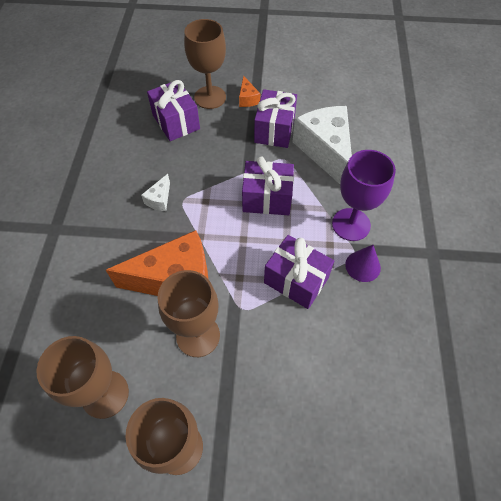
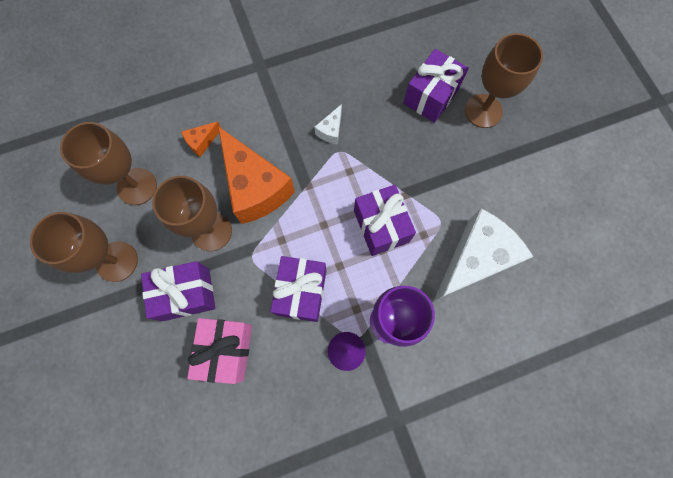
camera: 65 degrees right, 15 degrees up
(159, 199) = (331, 130): white cheese -> white cheese turned 60 degrees counterclockwise
(247, 99) = (504, 148): orange cheese -> orange cheese (202, 142)
(274, 130) = (475, 195): purple gift -> purple gift (186, 294)
(323, 366) = (226, 350): none -> pink gift

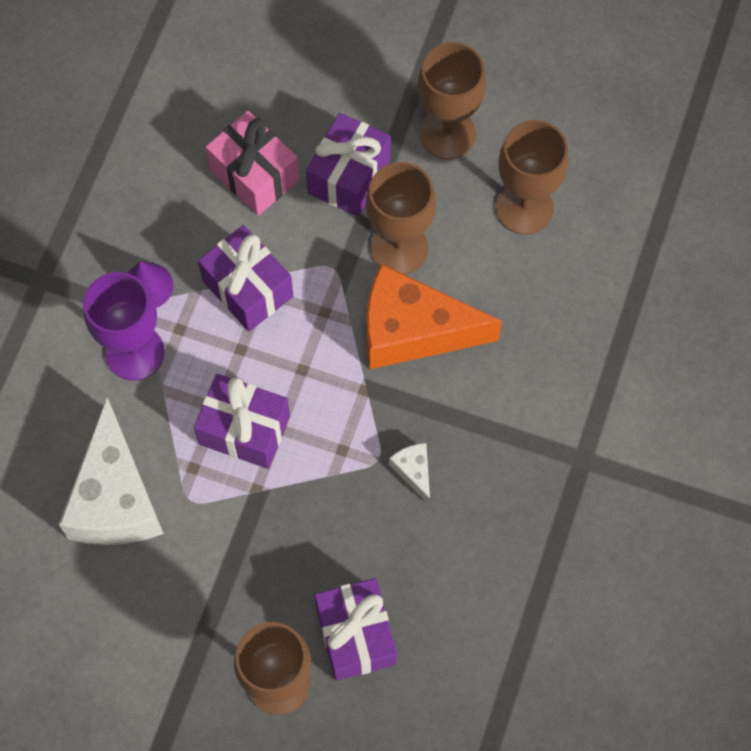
camera: 130 degrees right, 5 degrees down
(202, 142) = (525, 314): orange cheese -> none

